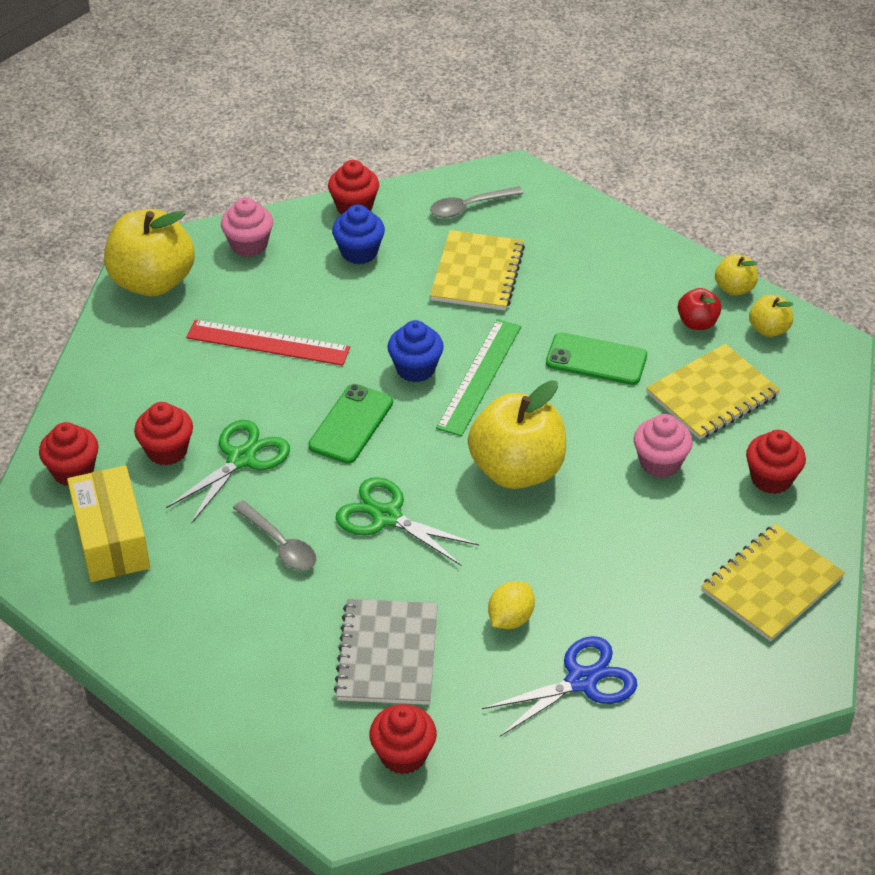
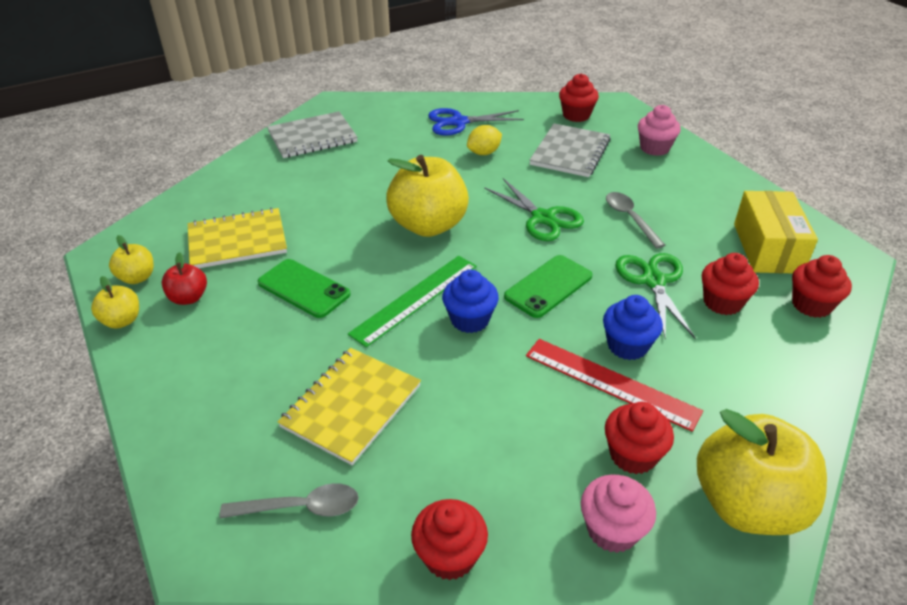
camera: 160 degrees left, 5 degrees down
(241, 459) = (653, 281): green scissors -> green scissors turned 120 degrees clockwise
(359, 252) = (472, 475): blue cupcake -> blue cupcake (627, 346)
(660, 463) = (320, 207): pink cupcake -> pink cupcake (654, 148)
(771, 478) = (254, 183): red cupcake -> red cupcake (633, 455)
(772, 585) = (312, 137): yellow notebook -> grey notebook

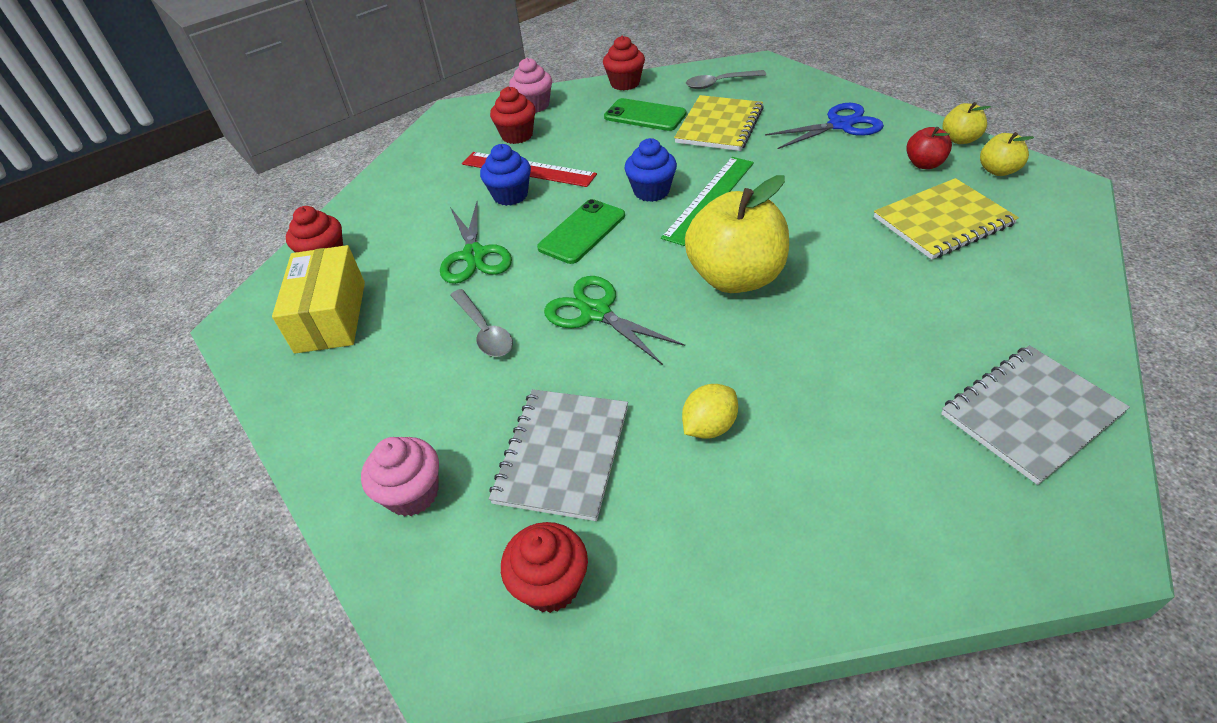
camera: 175 degrees right, 5 degrees up
(304, 288) = (823, 189): green phone -> green phone (645, 115)
(459, 122) = (787, 511): blue scissors -> blue scissors (840, 125)
(722, 302) = (412, 245): red cupcake -> none
(747, 504) = (451, 127): yellow apple -> none

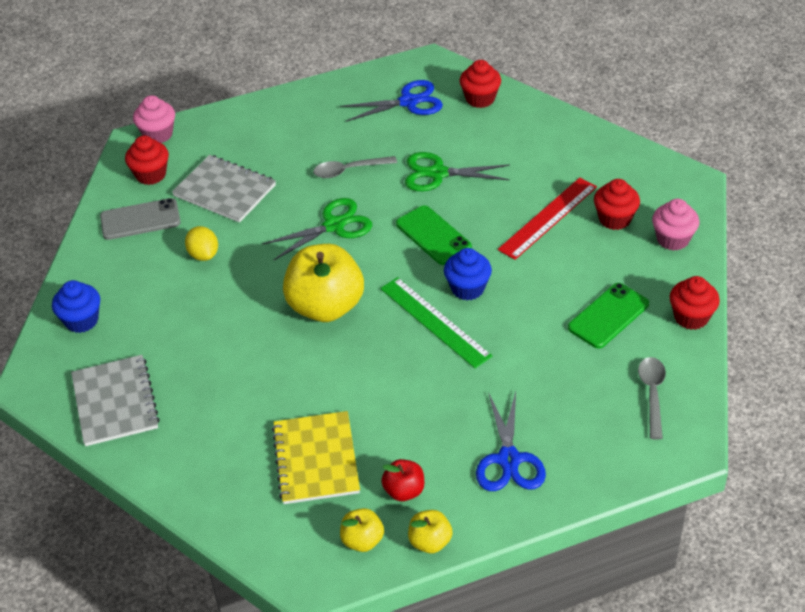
camera: 105 degrees right, 0 degrees up
(331, 316) = (408, 102): yellow box -> blue scissors
(412, 493) = (237, 132): pink cupcake -> pink cupcake (158, 134)
(510, 195) = (510, 202): blue cupcake -> blue cupcake (81, 320)
(670, 548) = (140, 219): none -> grey phone
(719, 125) = (558, 366): yellow notebook -> none

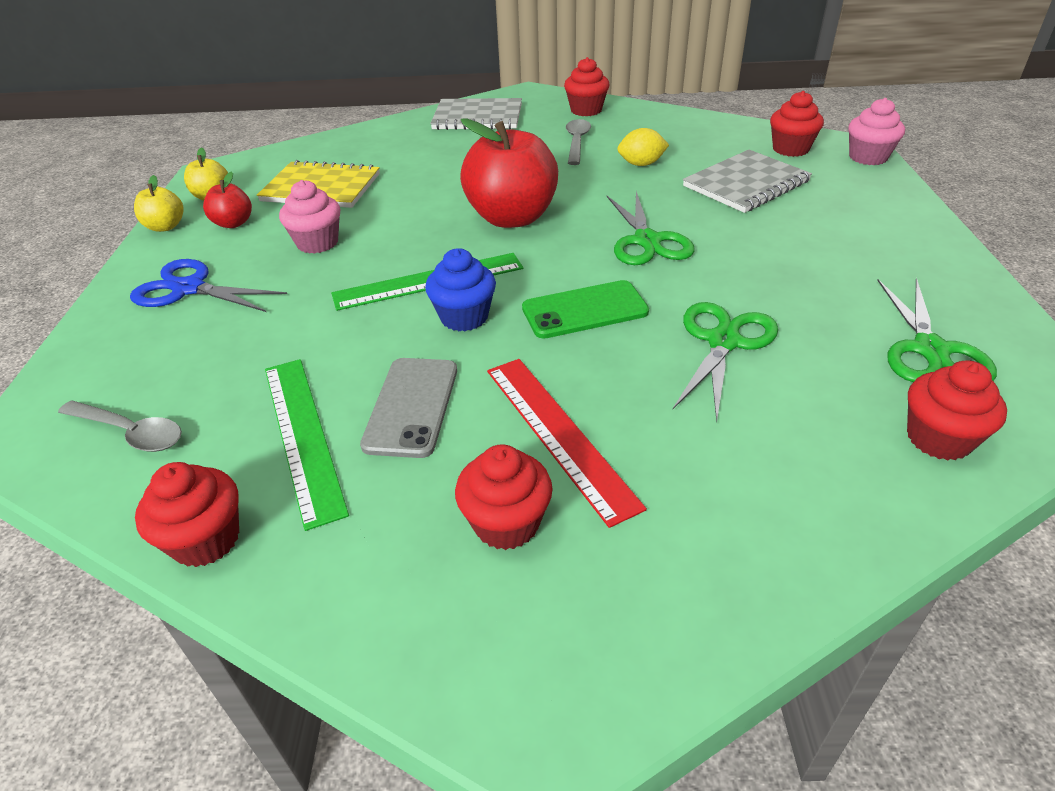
camera: 110 degrees right, 5 degrees down
(81, 320) = (586, 110): blue cupcake -> red cupcake
(140, 219) = (715, 140): grey phone -> grey phone (412, 406)
(326, 306) = (512, 218): yellow apple -> red apple
(349, 170) = (757, 267): grey spoon -> grey spoon (577, 142)
(408, 102) = (930, 350): blue scissors -> green scissors
(608, 316) = (302, 435): green phone -> green ruler
(673, 239) = (398, 596): pink cupcake -> pink cupcake (317, 243)

